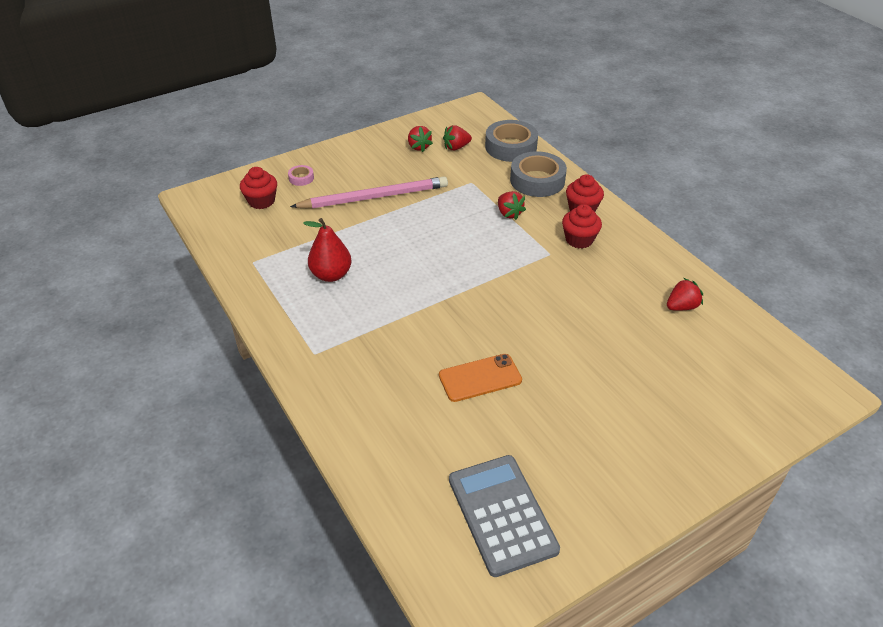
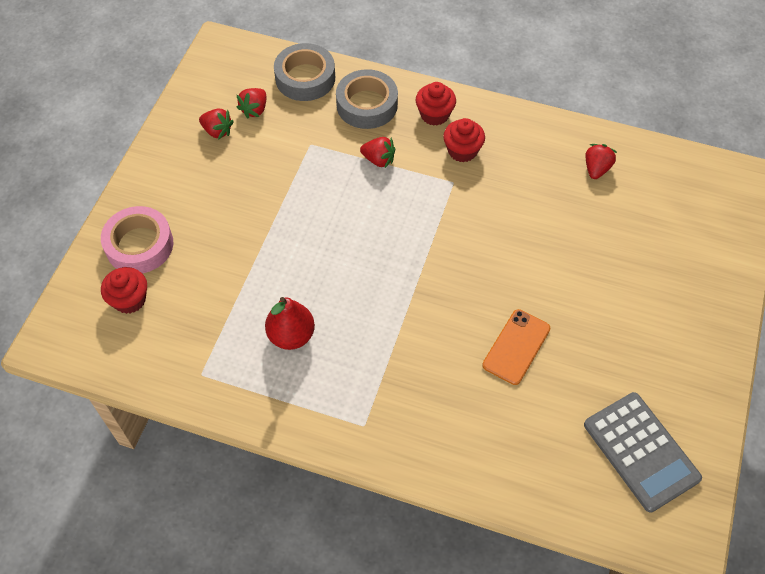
camera: 40 degrees left, 15 degrees up
(301, 178) = (139, 245): pink tape -> pink tape, size x2.18
(374, 197) = (237, 221): pink pencil -> none
(501, 514) = (641, 451): grey calculator -> grey calculator turned 150 degrees counterclockwise

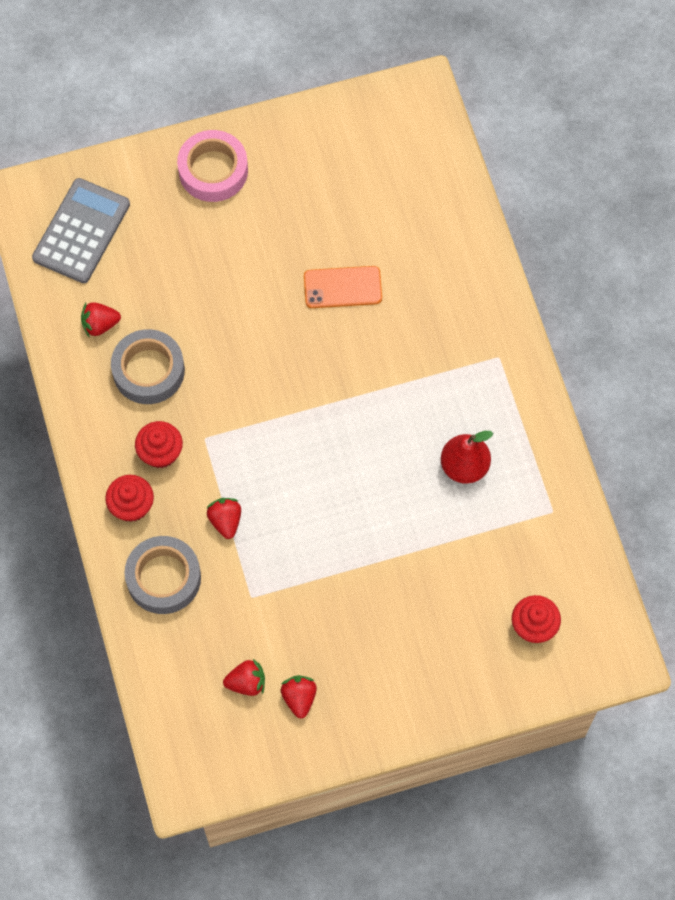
camera: 125 degrees left, 10 degrees up
(139, 245) = (476, 664): pink tape -> pink tape (213, 170)
(305, 78) = (169, 664): grey tape -> grey tape (148, 370)
(641, 451) = (369, 153): grey calculator -> grey calculator (81, 231)

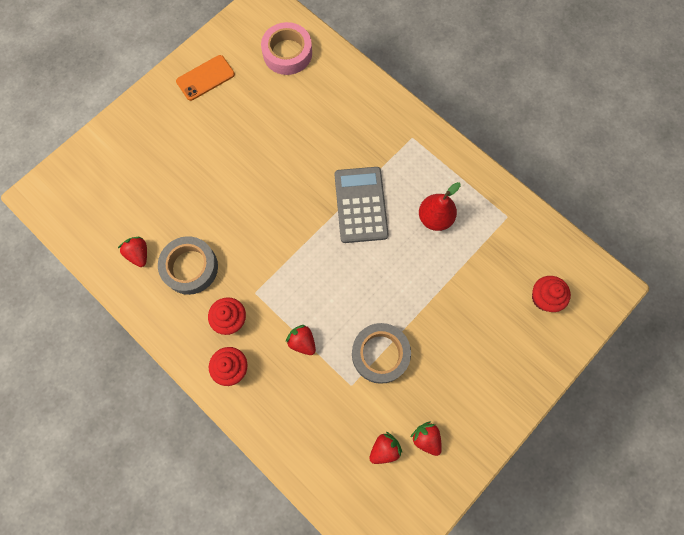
camera: 30 degrees left, 5 degrees up
(81, 231) = (91, 198): grey calculator -> grey calculator (360, 205)
(100, 324) = (139, 254): red strawberry -> red strawberry turned 105 degrees clockwise
(163, 578) = (283, 407): grey tape -> grey tape (380, 354)
(213, 170) = (159, 114): pink tape -> pink tape (287, 53)
(342, 287) = (287, 145): orange phone -> orange phone (205, 78)

